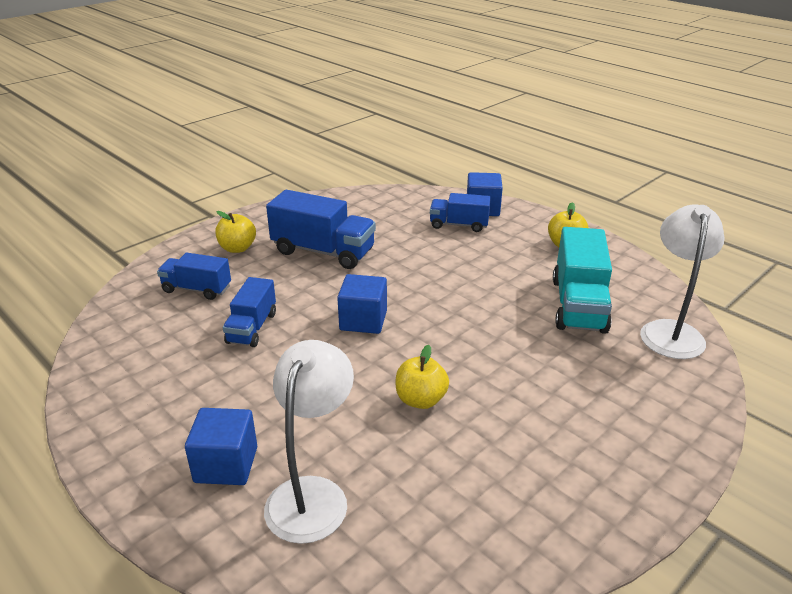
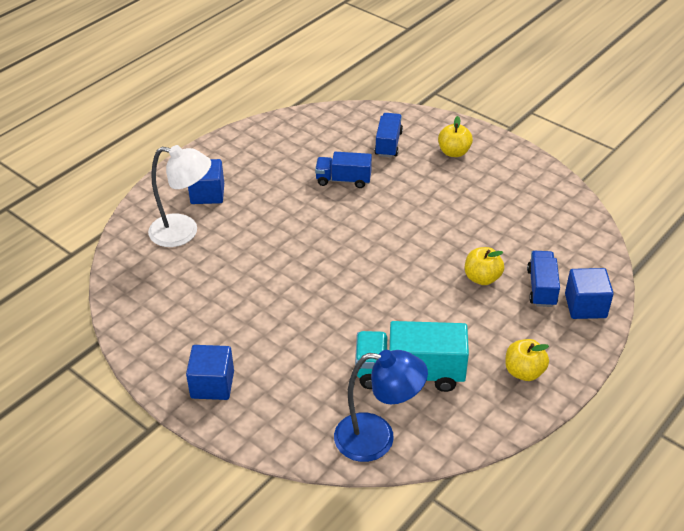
camera: 85 degrees right, 10 degrees up
(323, 251) = (462, 201): blue truck -> none
(363, 320) = (362, 236): blue cube -> blue cube (212, 384)
(420, 400) = (270, 273): yellow apple -> yellow apple (482, 278)
(671, 331) = (377, 438): white lamp -> blue lamp

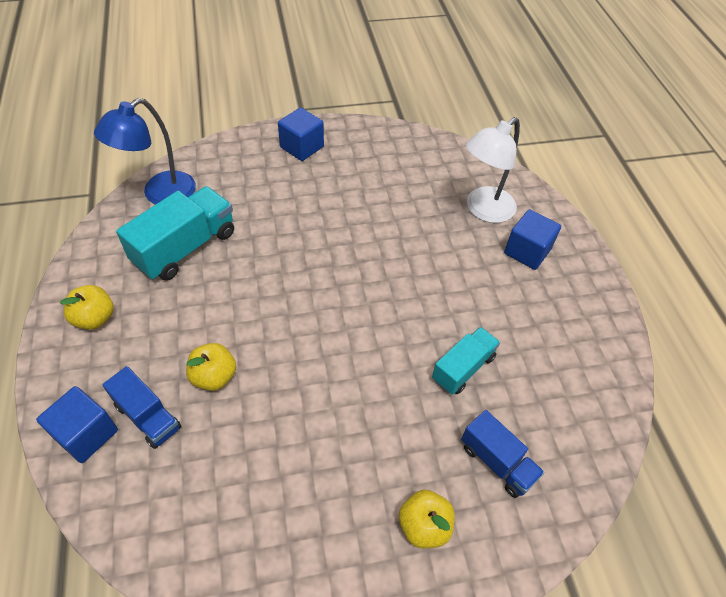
camera: 125 degrees right, 10 degrees up
(343, 180) = (463, 368): blue truck -> turquoise truck

